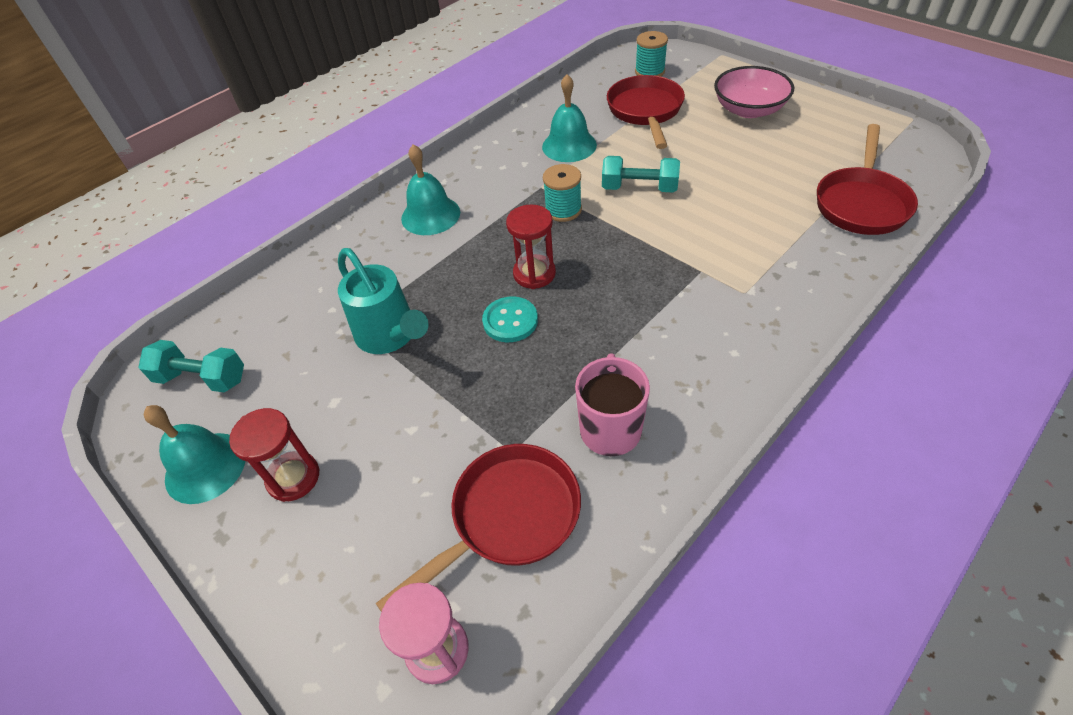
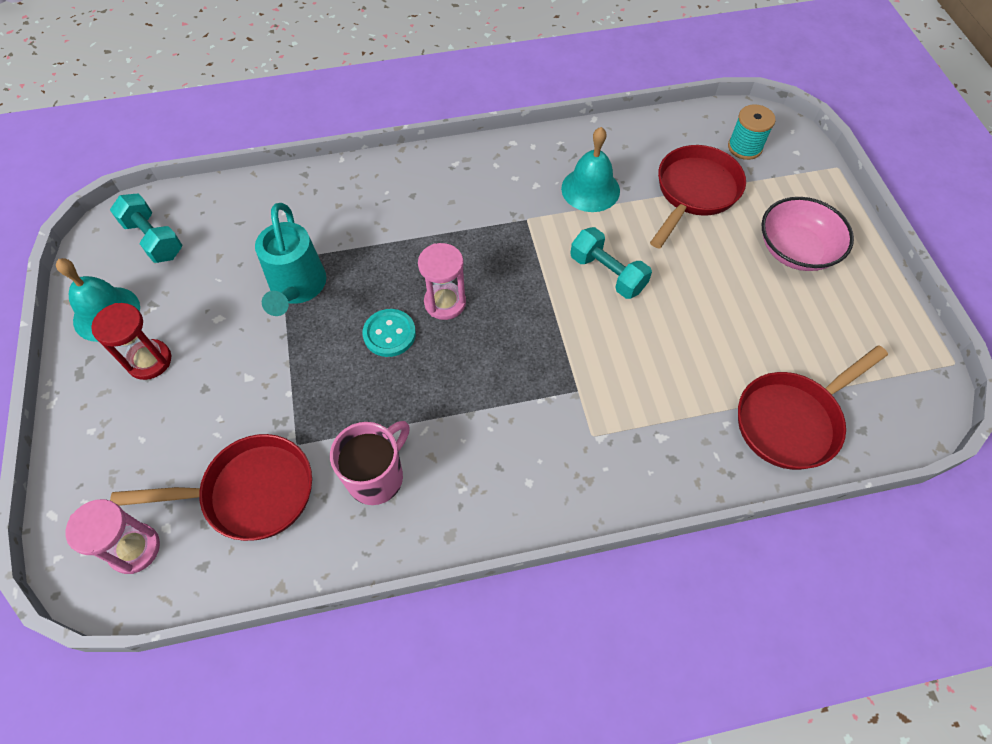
camera: 30 degrees right, 10 degrees up
(430, 215) = (416, 192): turquoise bell -> none
(534, 274) = (445, 302): red hourglass -> pink hourglass
(563, 210) = (523, 255): turquoise spool -> none

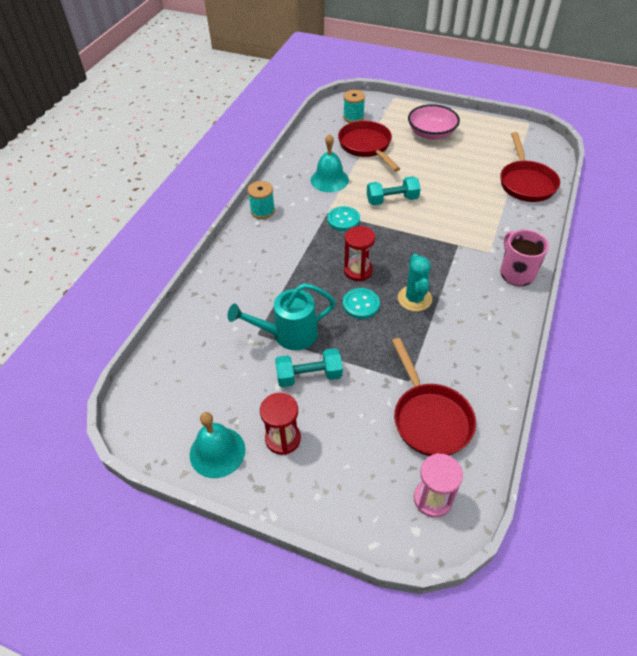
camera: 55 degrees left, 10 degrees down
(153, 239) = (172, 398): turquoise dumbbell -> turquoise dumbbell (309, 376)
(250, 492) = (429, 418): red pan -> red pan turned 135 degrees clockwise
(297, 288) = (288, 334): turquoise watering can -> turquoise watering can turned 135 degrees clockwise
(377, 477) = (458, 351): pink mug -> pink mug (516, 273)
(438, 386) = (414, 298): none -> turquoise cactus
(445, 302) = (358, 271): pink hourglass -> red hourglass
(478, 157) = (262, 211): none -> turquoise spool
(526, 242) = (343, 220): none -> turquoise button

